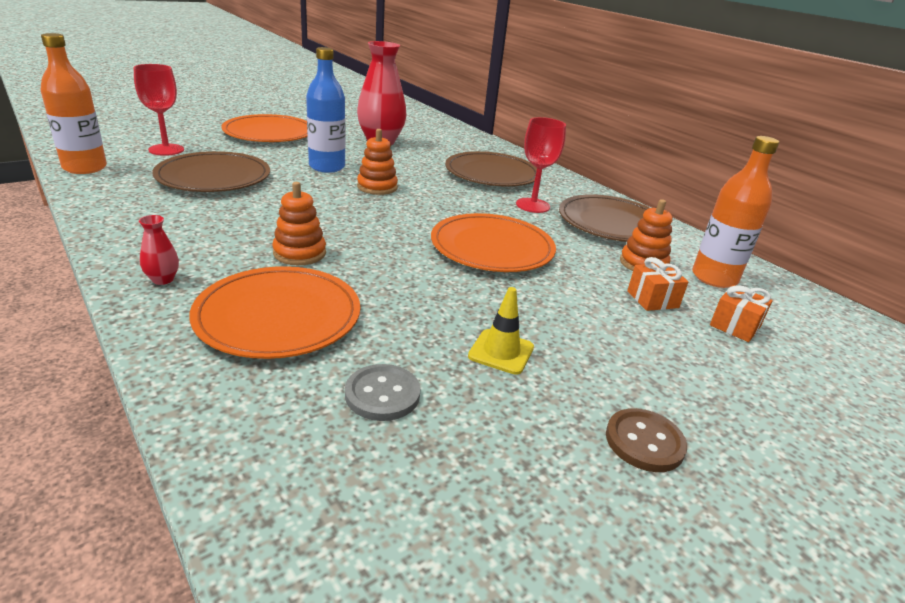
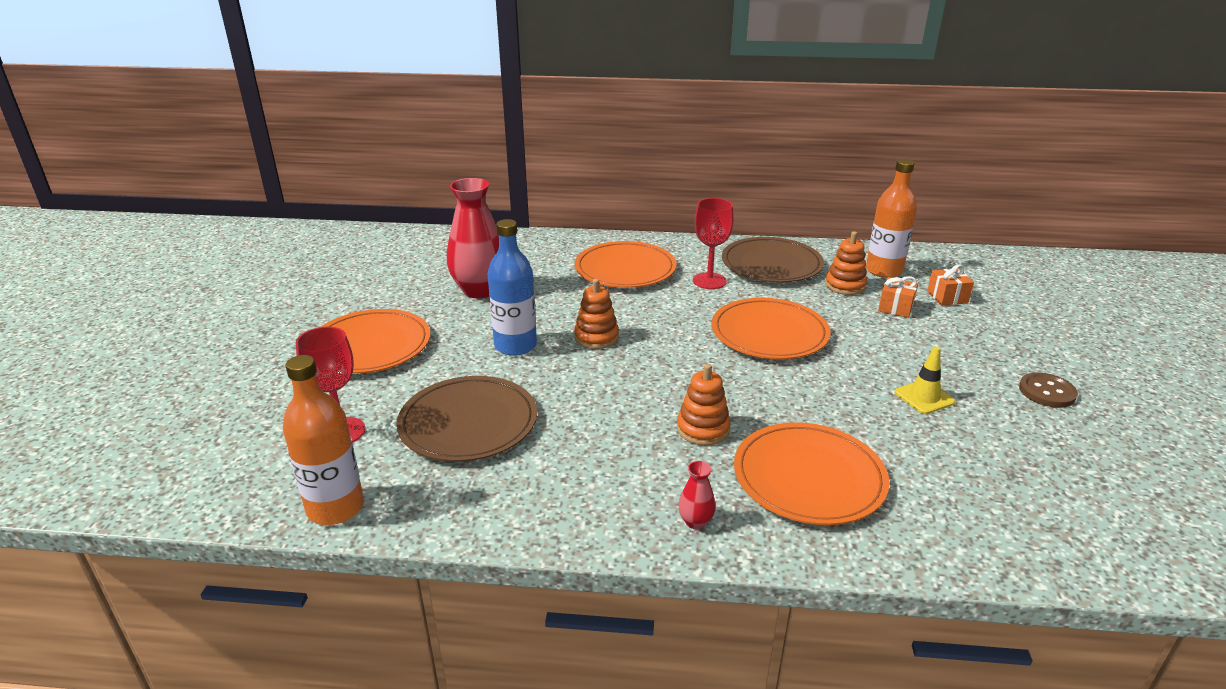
camera: 45 degrees left, 0 degrees up
(382, 394) = (947, 467): grey button -> none
(492, 174) = (625, 269): brown plate -> orange plate

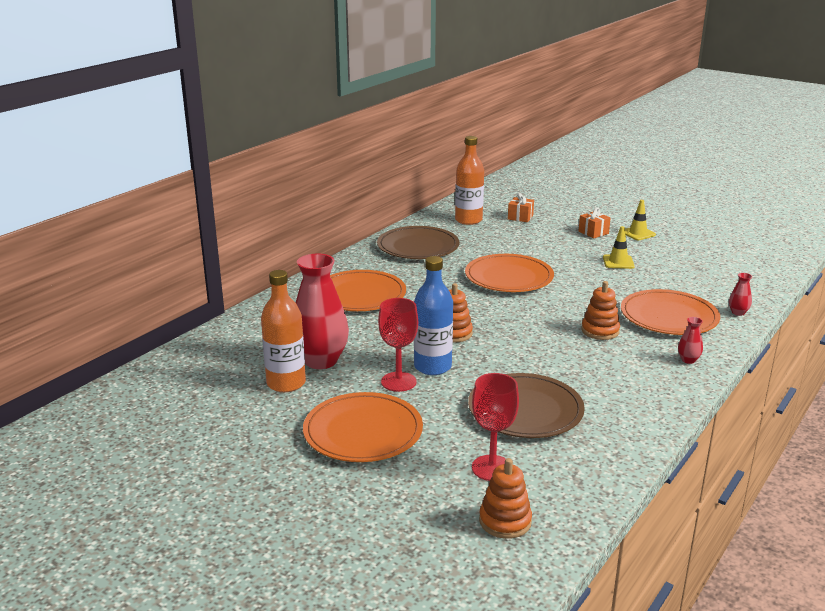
camera: 60 degrees left, 5 degrees down
(335, 508) = (593, 486): orange bottle -> orange bottle (286, 383)
(709, 281) = (417, 273): red goblet -> red goblet (398, 382)
(845, 285) = (474, 237): orange stacking toy -> orange stacking toy (505, 521)
(895, 308) = (517, 234): orange gift -> orange gift (593, 232)
(904, 544) = (738, 312): none -> red vase
(1047, 392) = (638, 233): brown button -> yellow traffic cone

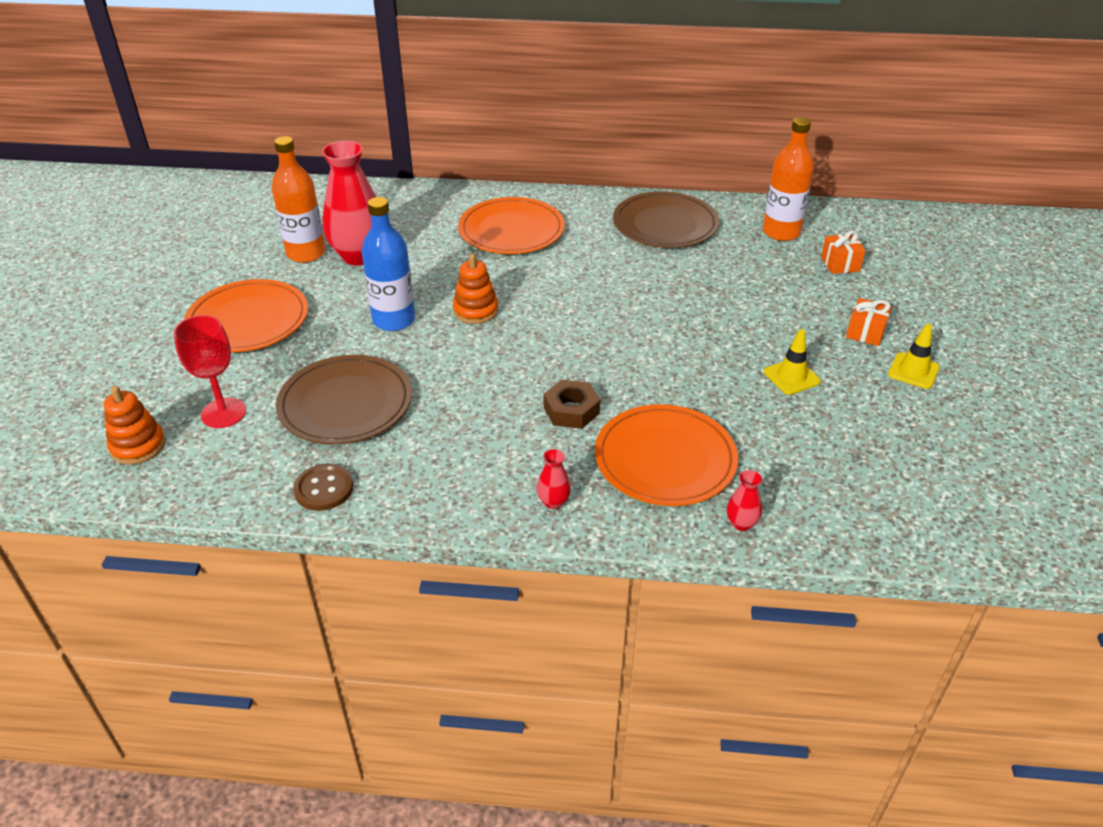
camera: 60 degrees right, 15 degrees up
(398, 382) = (350, 310): red goblet -> none
(509, 277) = (651, 306): orange plate -> none
(600, 331) = (571, 410): orange stacking toy -> brown nut
(623, 440) = (324, 489): none -> brown button

